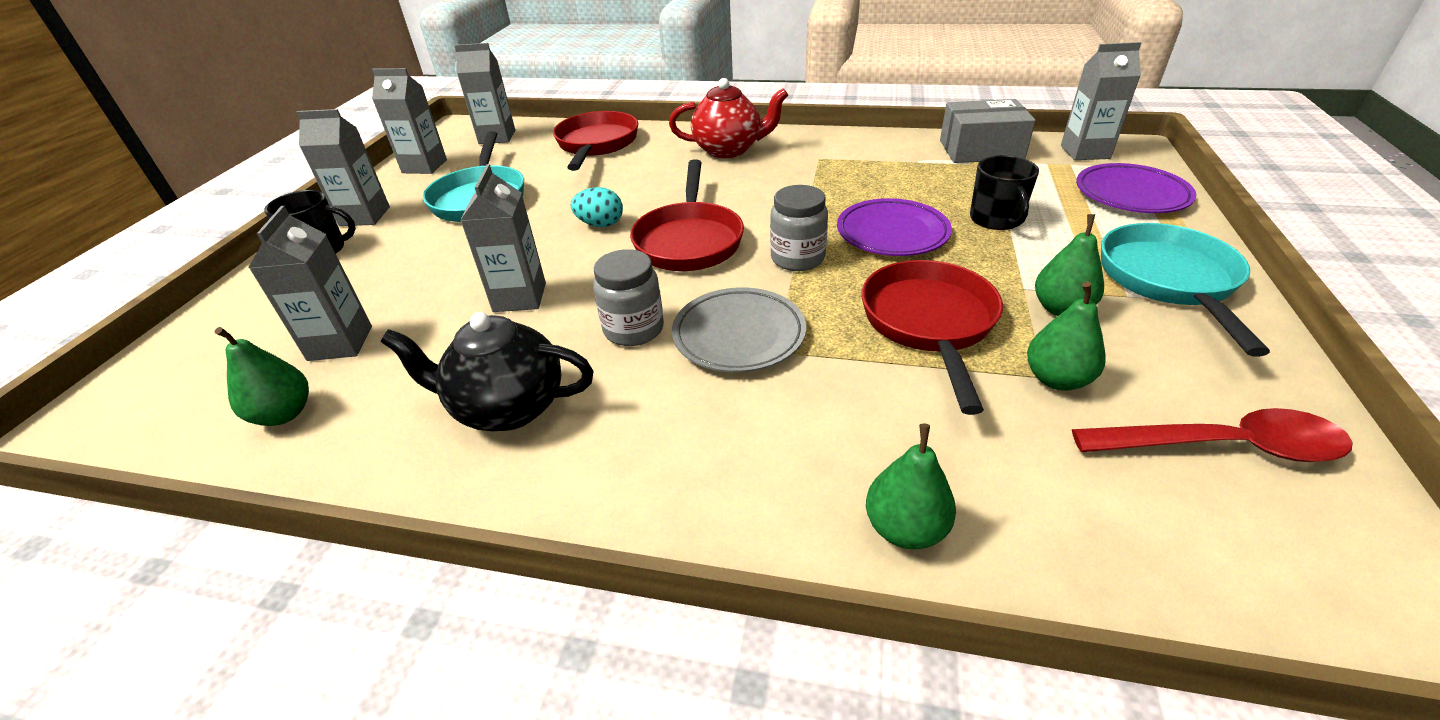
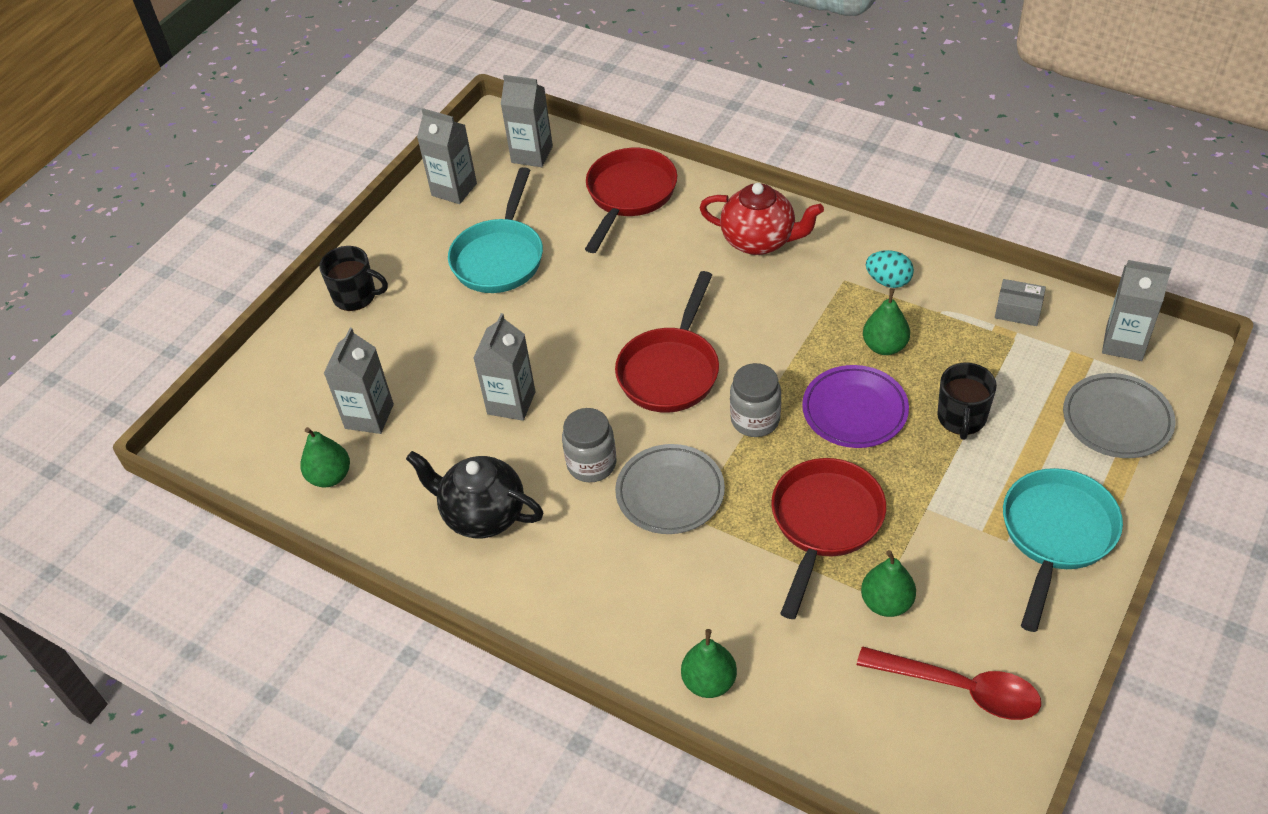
camera: 20 degrees right, 10 degrees up
(364, 216) = (394, 257): grey carton -> none
(600, 224) = (599, 326): turquoise egg -> turquoise egg (888, 281)
(981, 150) = (1018, 310): grey box -> grey box, size x0.56
(1061, 309) = (941, 538): green pear -> green pear (884, 346)
(1131, 194) = (1116, 420): purple plate -> grey plate

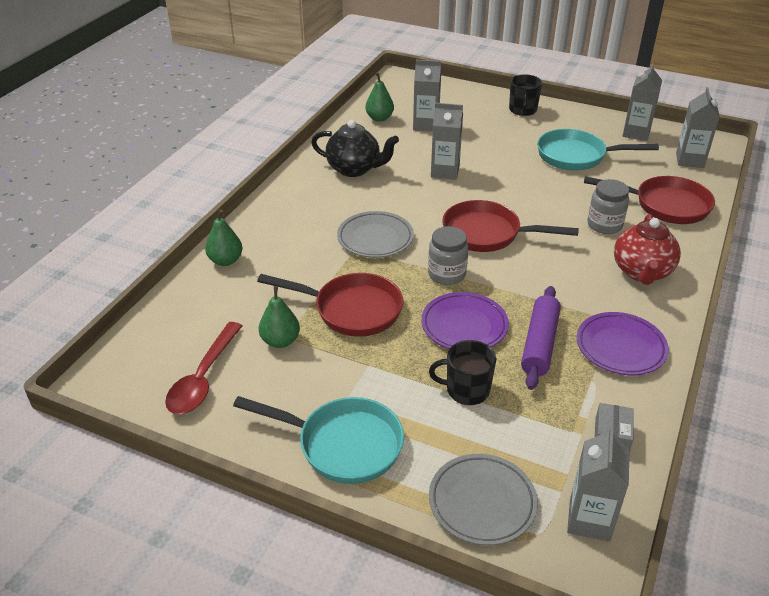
camera: 80 degrees right, 10 degrees down
(482, 514) = (354, 169): black teapot -> black teapot turned 90 degrees clockwise
(591, 464) = (397, 205): grey jar -> grey jar (604, 225)
(884, 346) = (540, 344): green pear -> purple rolling pin
(888, 281) = (620, 347): turquoise egg -> purple plate

